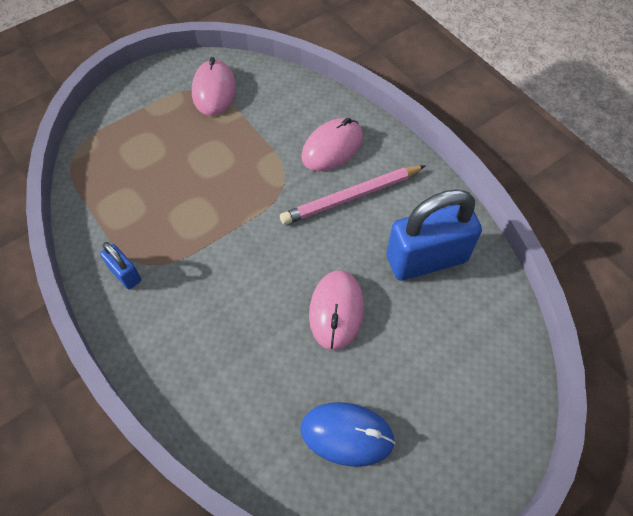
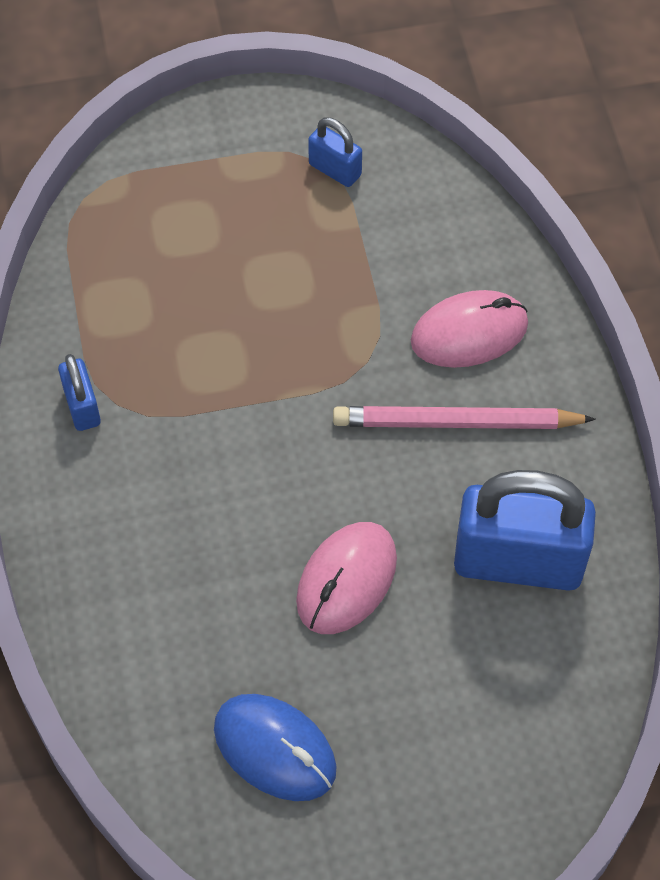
camera: 25 degrees right, 0 degrees up
(214, 90) = (335, 170): pink mouse -> blue padlock

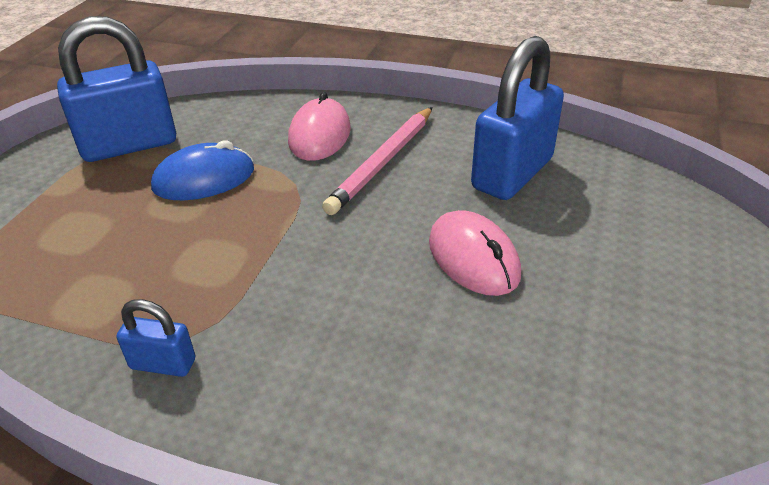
camera: 60 degrees left, 20 degrees down
(275, 749) = (615, 360): blue mouse -> blue mouse (204, 179)
(335, 170) = (129, 145): blue padlock -> blue padlock, size x2.12

